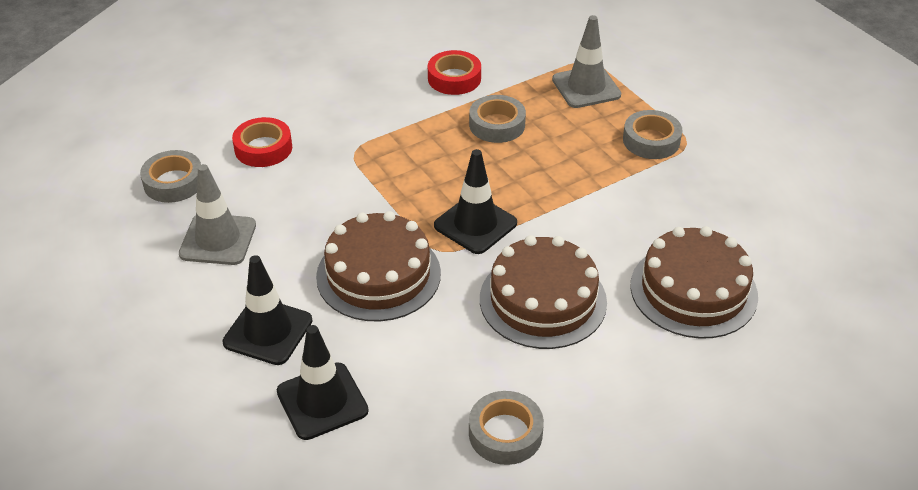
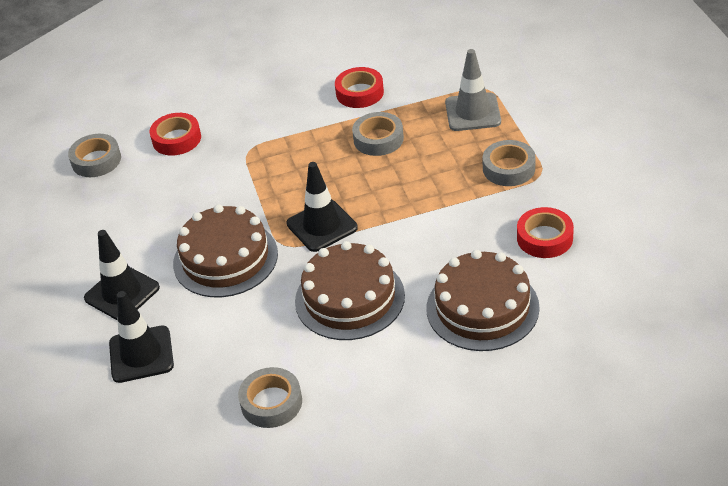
camera: 20 degrees right, 0 degrees up
(218, 239) = (112, 213): grey traffic cone -> none
(723, 208) = (544, 238): none -> red tape

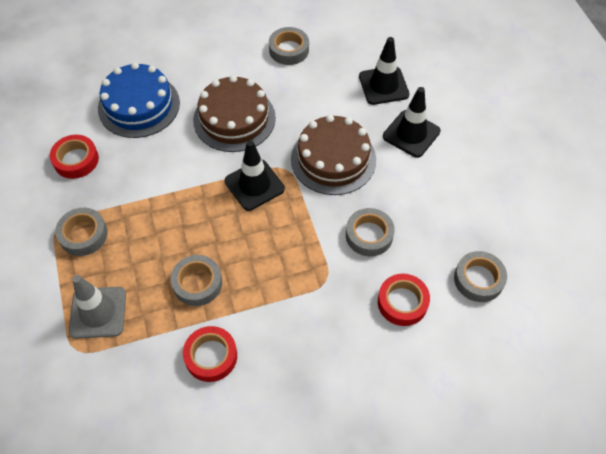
camera: 175 degrees right, 15 degrees up
(197, 188) = (369, 235): none -> grey tape
(482, 308) = (139, 105): brown cake -> blue cake

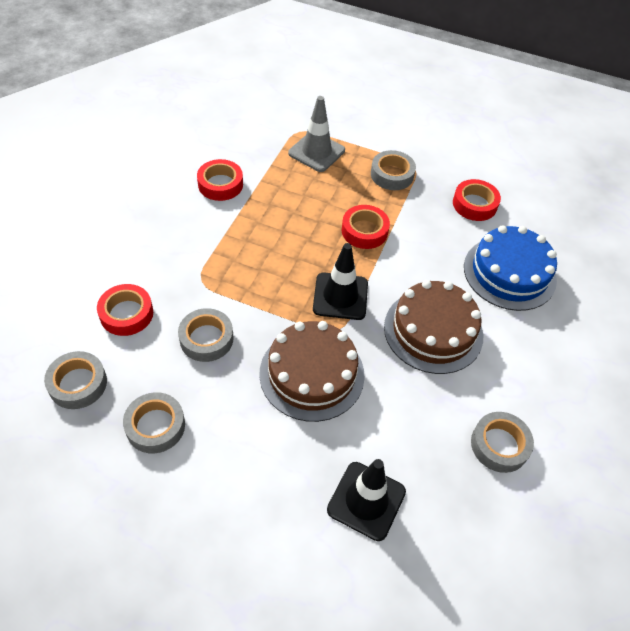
camera: 125 degrees right, 5 degrees down
(173, 211) = (364, 231): none -> red tape
(197, 283) = (284, 209): grey tape -> grey tape (155, 426)
(411, 134) = (276, 469): black traffic cone -> none

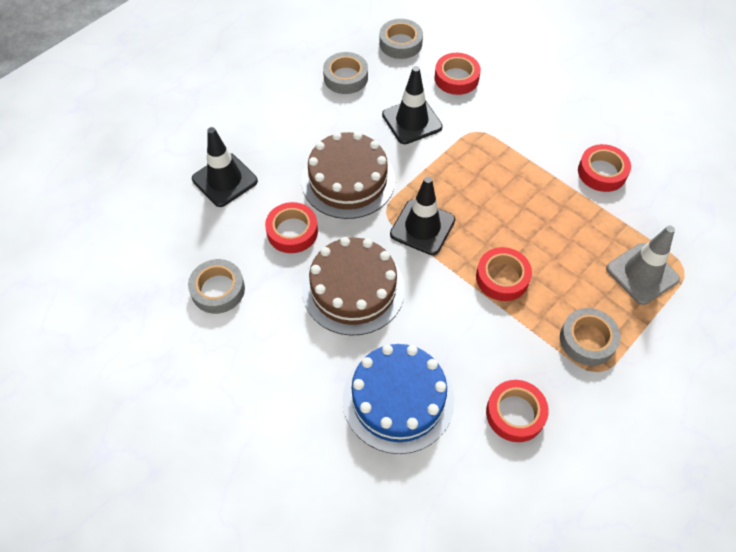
camera: 115 degrees right, 5 degrees up
(206, 339) = (412, 121): grey tape -> black traffic cone
(399, 403) = (292, 231): none -> red tape

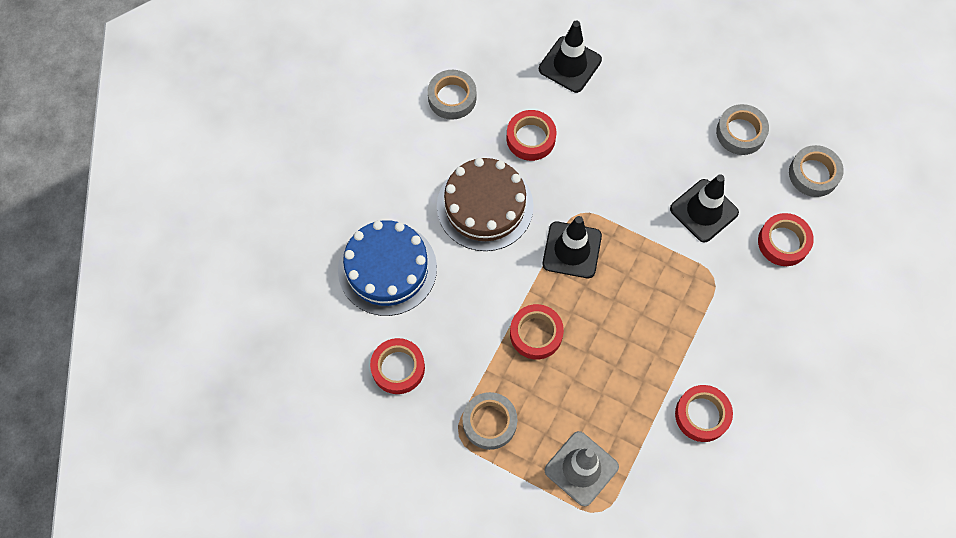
camera: 75 degrees right, 10 degrees up
(348, 180) = (606, 170): brown cake -> none

